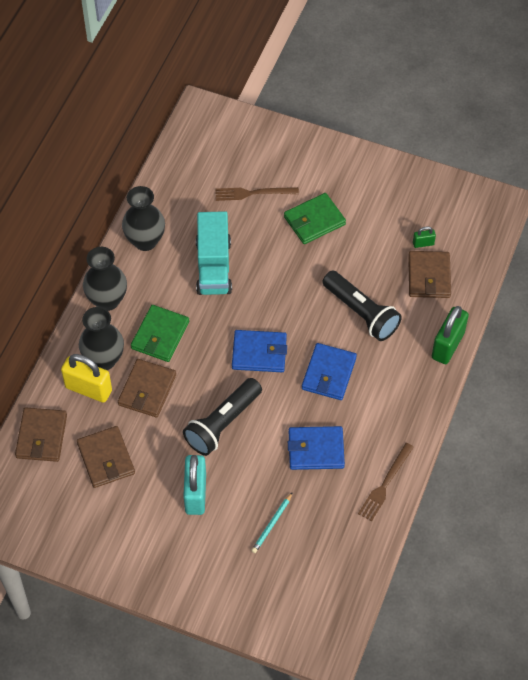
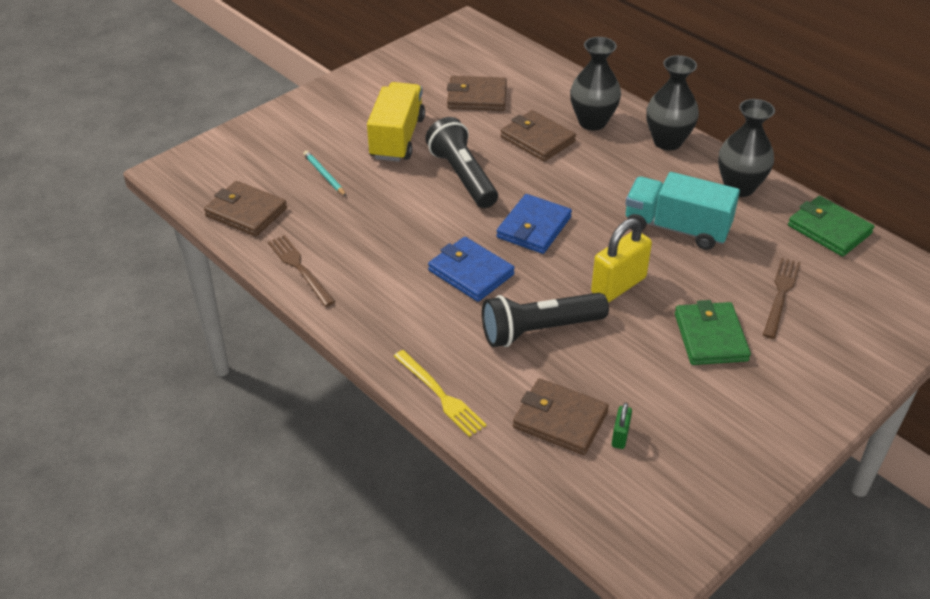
camera: 115 degrees right, 15 degrees down
(41, 436) = (527, 68): brown wallet -> brown wallet (246, 212)
(88, 389) = (563, 105): yellow padlock -> yellow padlock (618, 285)
(160, 335) = (601, 165): green wallet -> green wallet (829, 229)
(195, 493) = (397, 138): turquoise padlock -> yellow truck
(316, 450) = (382, 231): blue wallet -> none
(447, 345) = (440, 395): green padlock -> yellow fork

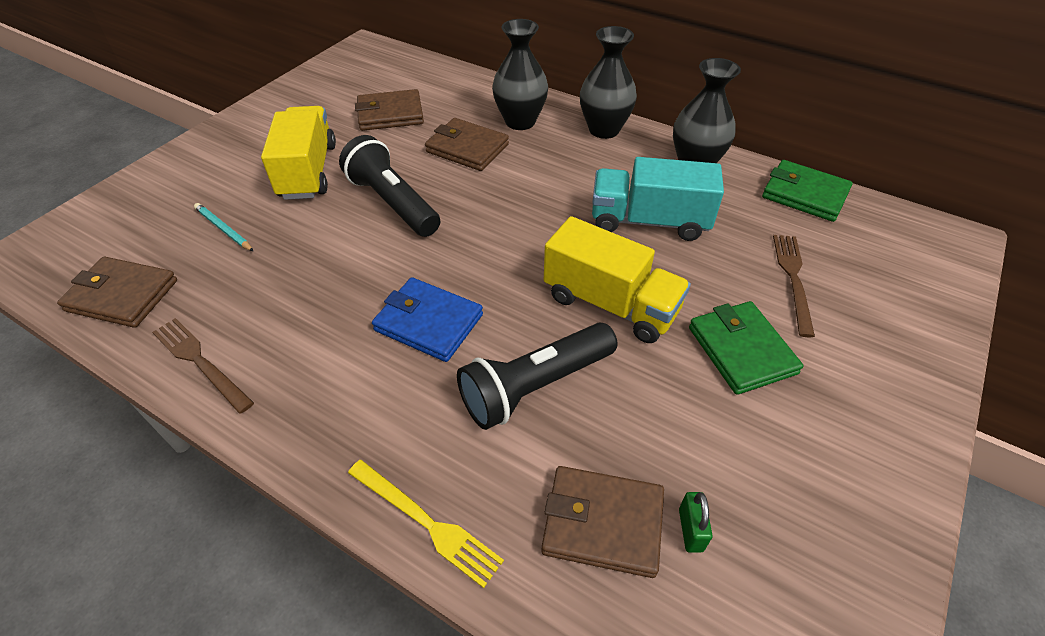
camera: 15 degrees left, 5 degrees up
(534, 227) = (490, 249): blue wallet -> none
(618, 285) = (610, 304): yellow padlock -> yellow truck

